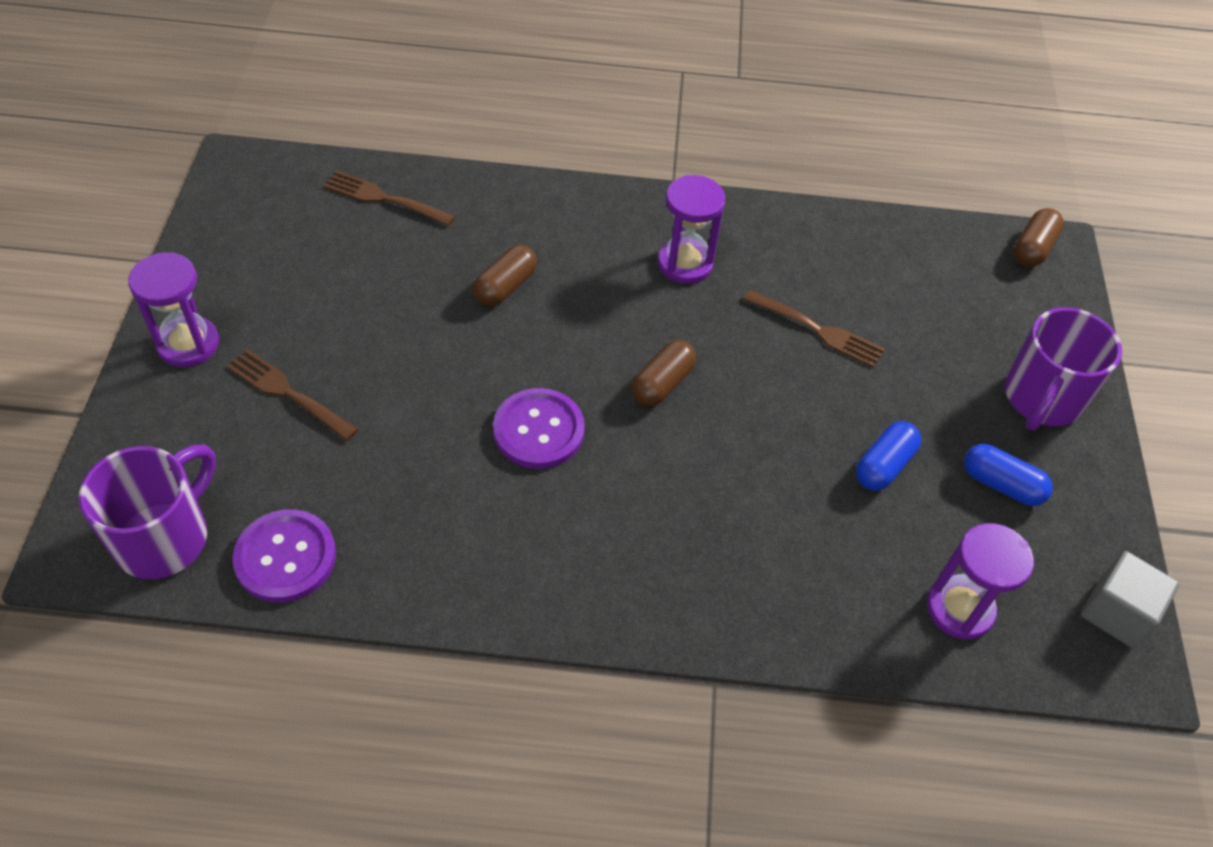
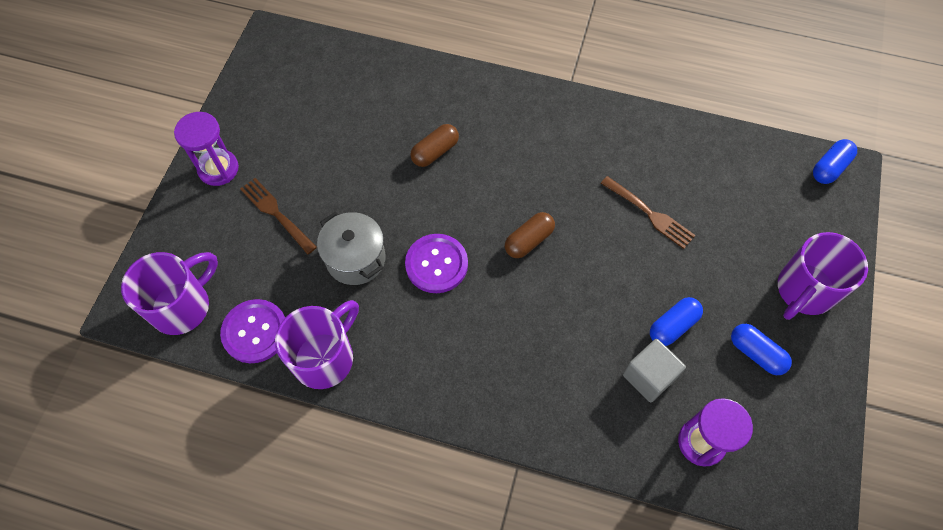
camera: 15 degrees right, 10 degrees up
(385, 199) = (366, 74): brown fork -> none
(400, 578) = (325, 358): none -> purple mug
(419, 438) = (355, 259): none -> grey pot
(685, 263) = (565, 149): purple hourglass -> none
(1033, 248) = (829, 168): brown capsule -> blue capsule
(1116, 612) = (816, 464): grey cube -> grey cube (649, 376)

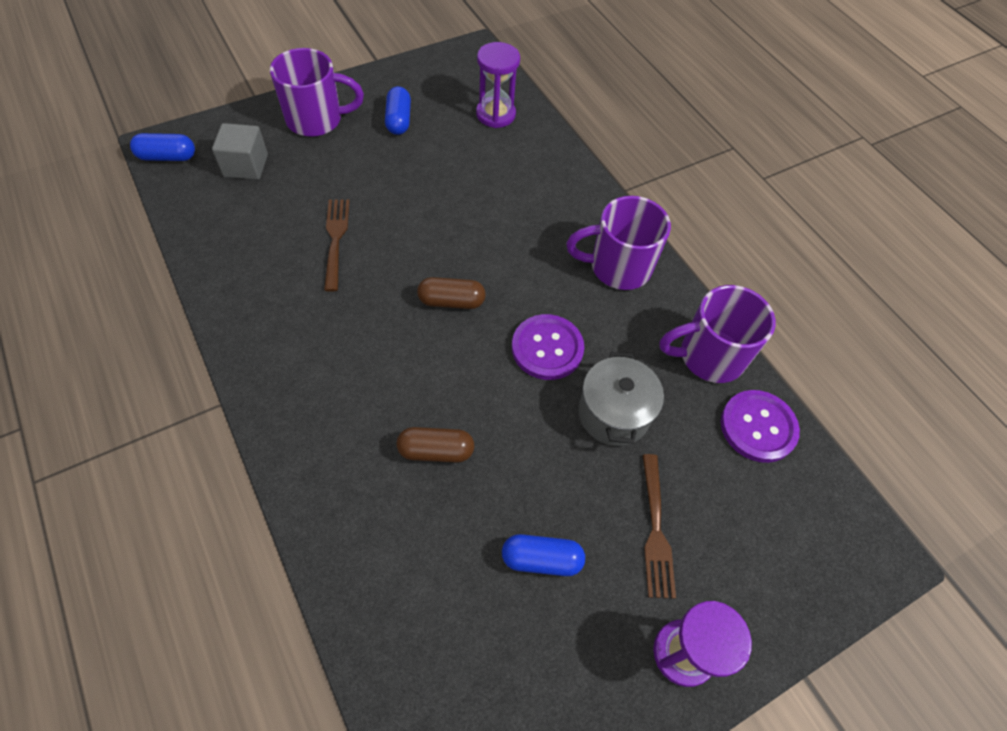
camera: 140 degrees left, 5 degrees down
(182, 306) = (817, 511): purple mug -> purple mug (618, 267)
(649, 376) = (481, 161): grey cube -> grey cube (246, 166)
(672, 326) = (427, 170): blue capsule -> blue capsule (541, 559)

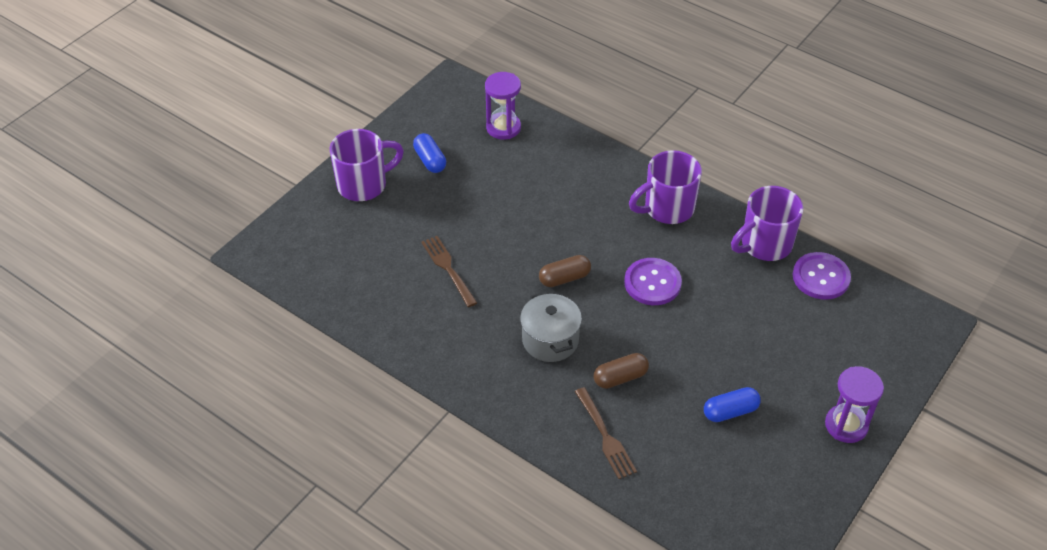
camera: 20 degrees left, 10 degrees down
(167, 157) = (266, 258): blue capsule -> none
(246, 166) = (335, 241): grey cube -> none
(613, 414) = (723, 307): grey pot -> grey pot (550, 340)
(655, 529) = (790, 365): brown fork -> brown fork (604, 435)

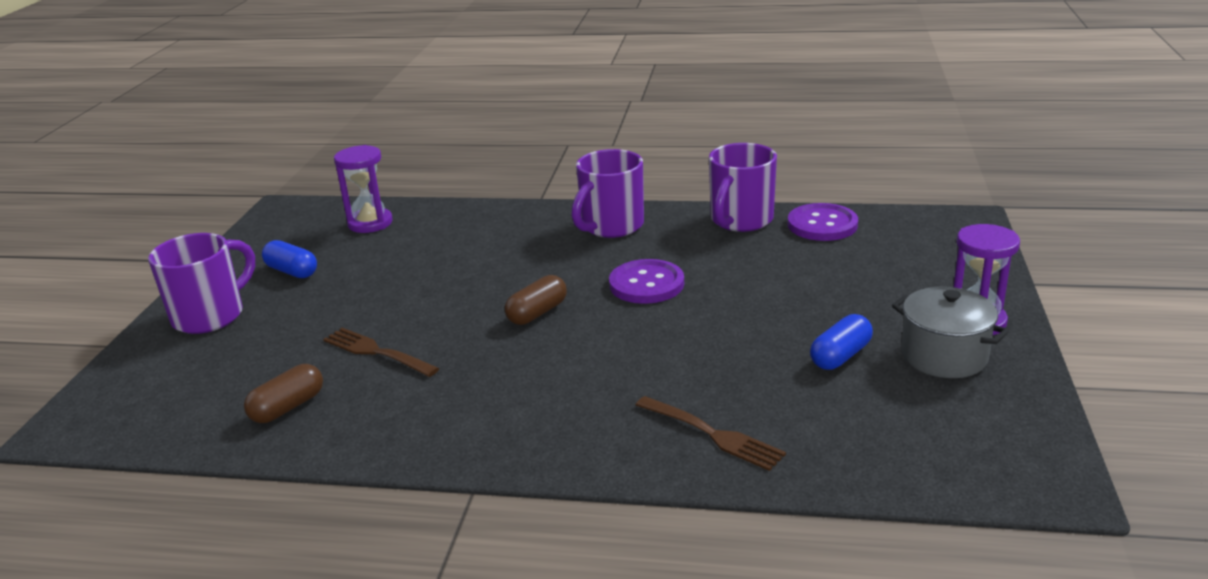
camera: 25 degrees left, 20 degrees down
(550, 340) = (563, 371): grey pot -> grey pot (944, 356)
(620, 377) = (681, 373): brown capsule -> brown capsule (288, 407)

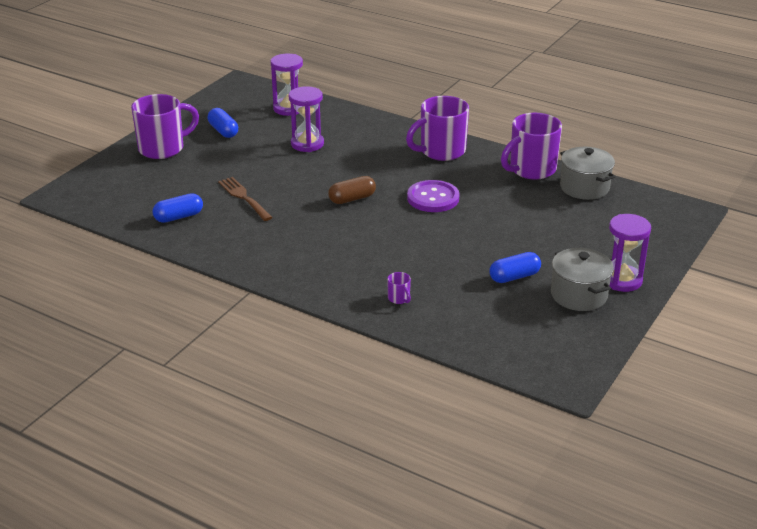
camera: 20 degrees right, 5 degrees up
(288, 407) = (178, 217): brown capsule -> blue capsule
(425, 259) = (307, 144): none -> purple hourglass
(711, 434) = (399, 298): brown fork -> purple mug
(822, 225) = (584, 187): purple button -> grey pot

